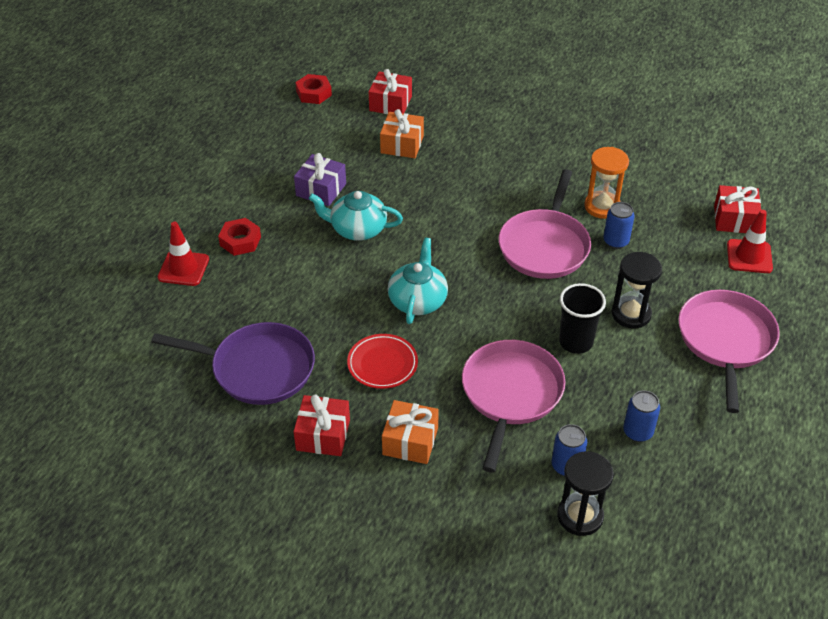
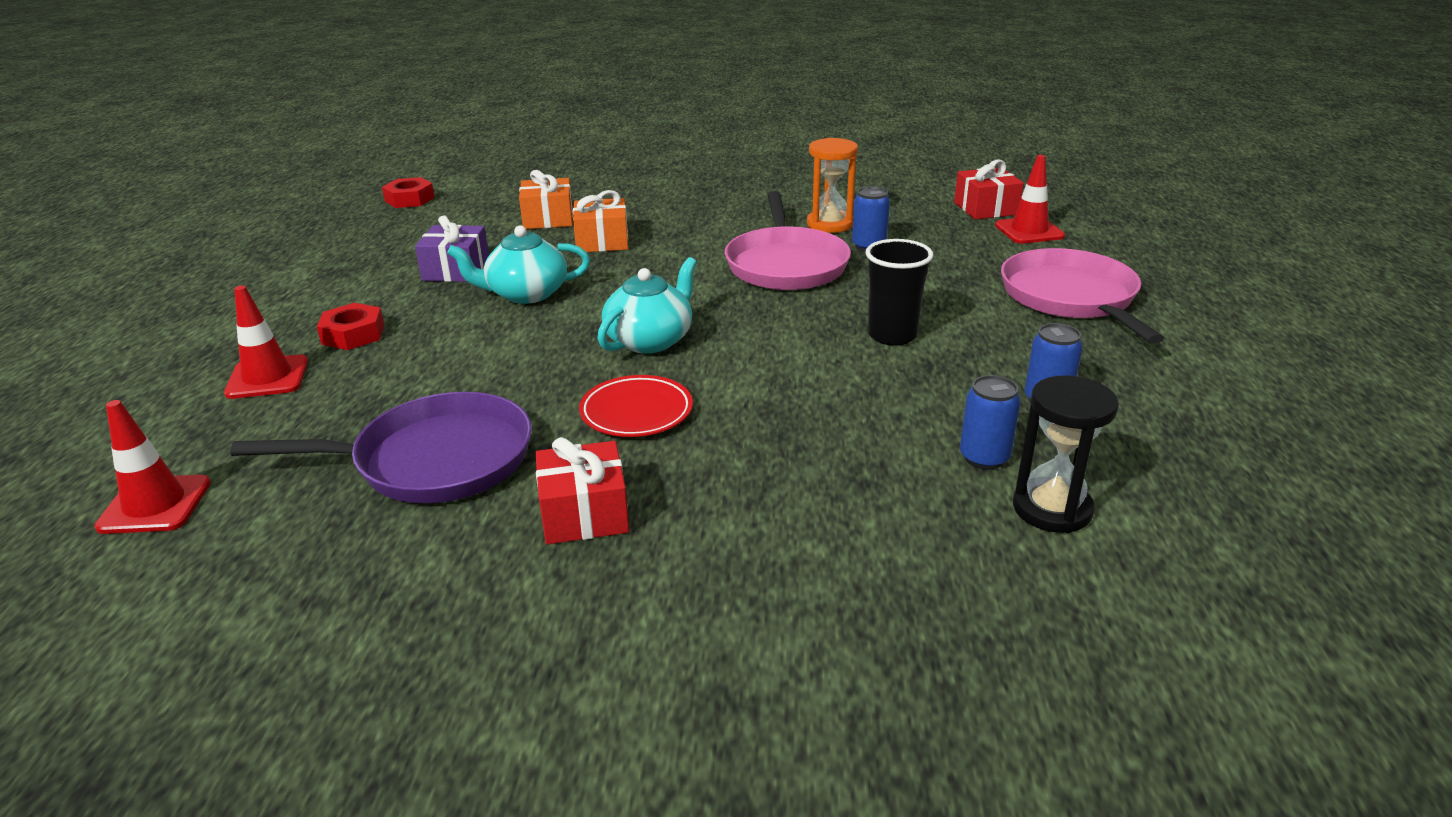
camera: 20 degrees left, 15 degrees down
(110, 358) = (155, 505): none -> red traffic cone
(390, 103) = (515, 192): red gift -> none
(410, 441) = (732, 487): orange gift -> orange gift (602, 241)
(418, 300) = (650, 340): turquoise teapot -> turquoise teapot turned 45 degrees clockwise
(510, 394) = (845, 401): pink pan -> none
(631, 314) = (939, 298): black hourglass -> none

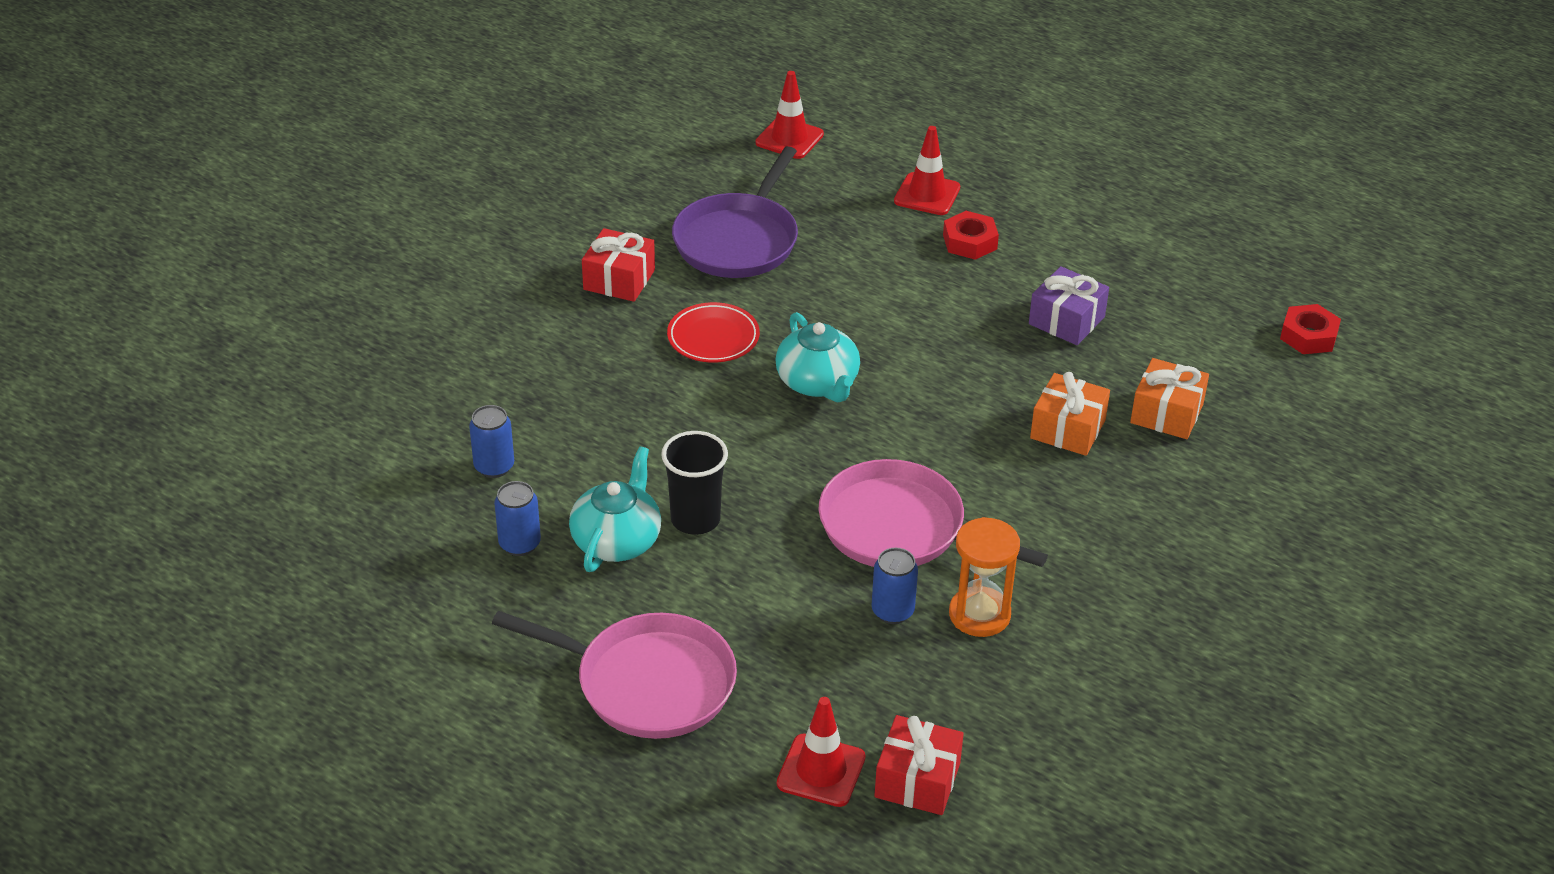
camera: 120 degrees right, 10 degrees up
(526, 294) = (974, 345): turquoise teapot -> turquoise teapot (617, 540)
(1052, 509) = (418, 463): black hourglass -> none

